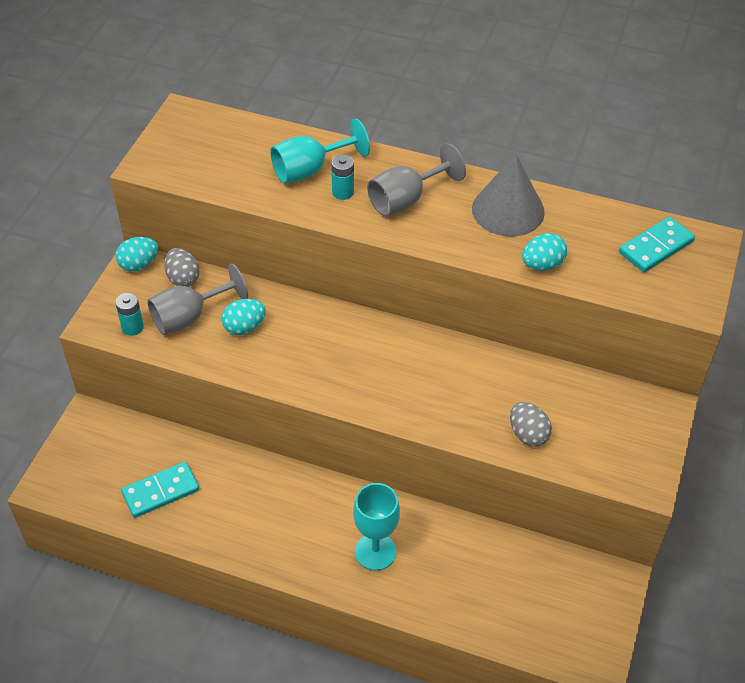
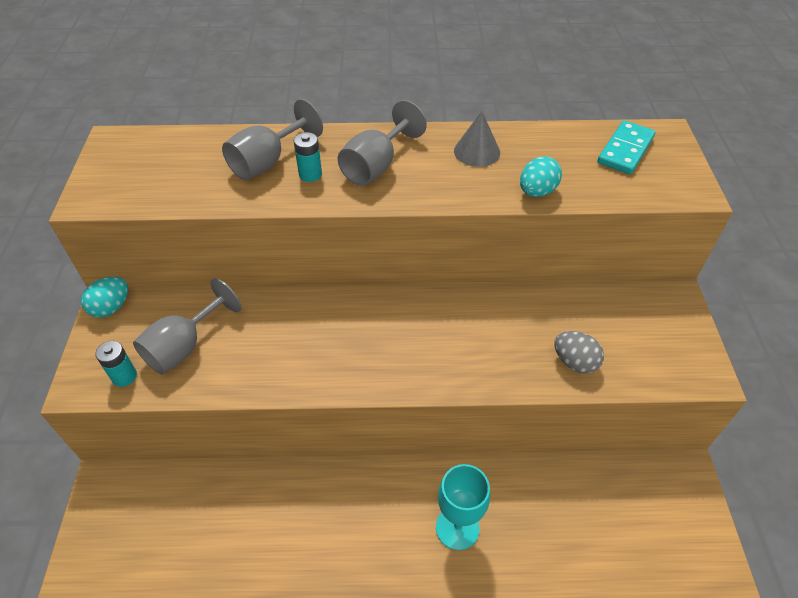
camera: 20 degrees left, 0 degrees up
(161, 492) = (209, 542): turquoise domino -> none
(183, 278) = (164, 308): grey egg -> none
(244, 327) = (247, 340): turquoise egg -> none
(310, 170) = (267, 162): turquoise goblet -> grey goblet
(508, 210) = (477, 151): grey cone -> grey cone, size x0.64

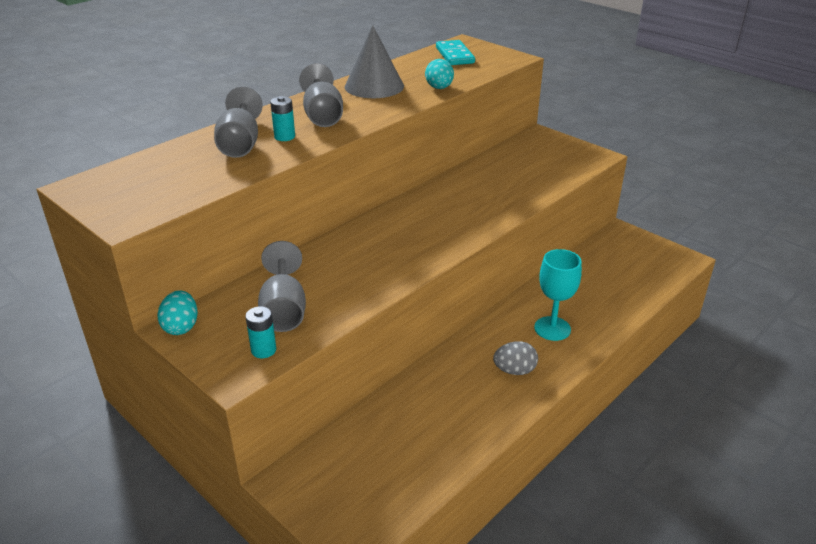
camera: 45 degrees left, 15 degrees down
(477, 151) = (374, 86): grey cone -> grey cone, size x1.57
(574, 362) = (534, 183): grey egg -> grey egg (514, 370)

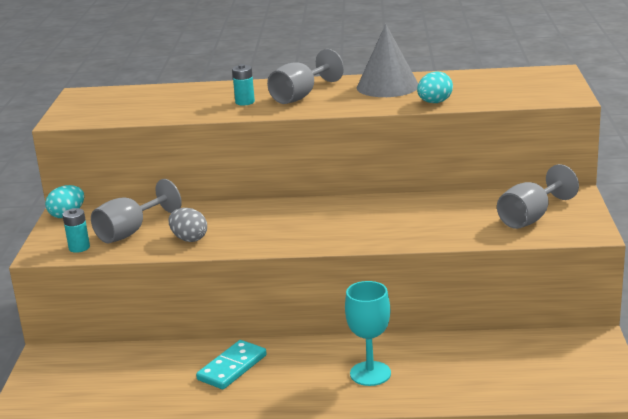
camera: 50 degrees right, 10 degrees down
(240, 144) = (209, 98): grey goblet -> grey goblet (530, 218)
(455, 55) = (517, 80): turquoise domino -> turquoise domino (232, 367)
(514, 370) = (285, 382): grey egg -> grey egg (189, 239)

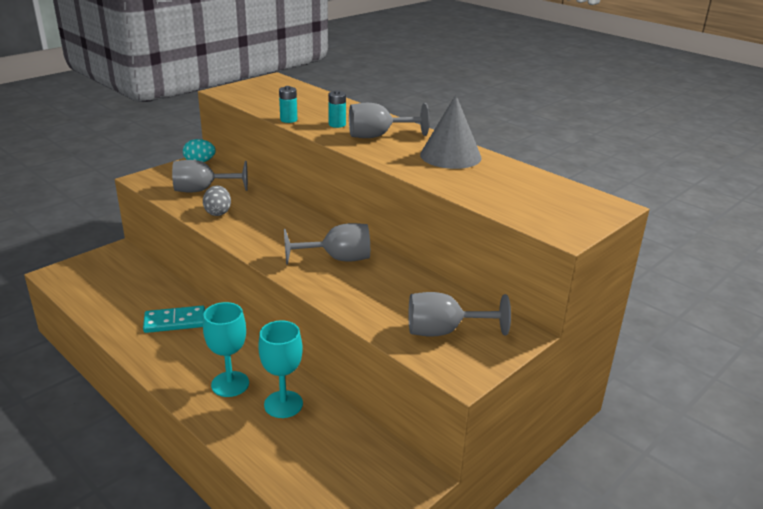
camera: 40 degrees right, 5 degrees up
(79, 247) = (162, 185): turquoise battery -> turquoise battery (288, 120)
(365, 217) = (337, 259): none -> grey goblet
(434, 102) = (450, 184): turquoise egg -> none
(434, 359) = (283, 404): none -> turquoise goblet

